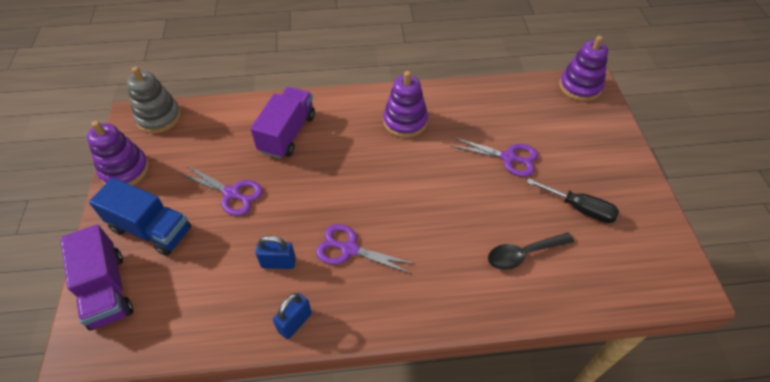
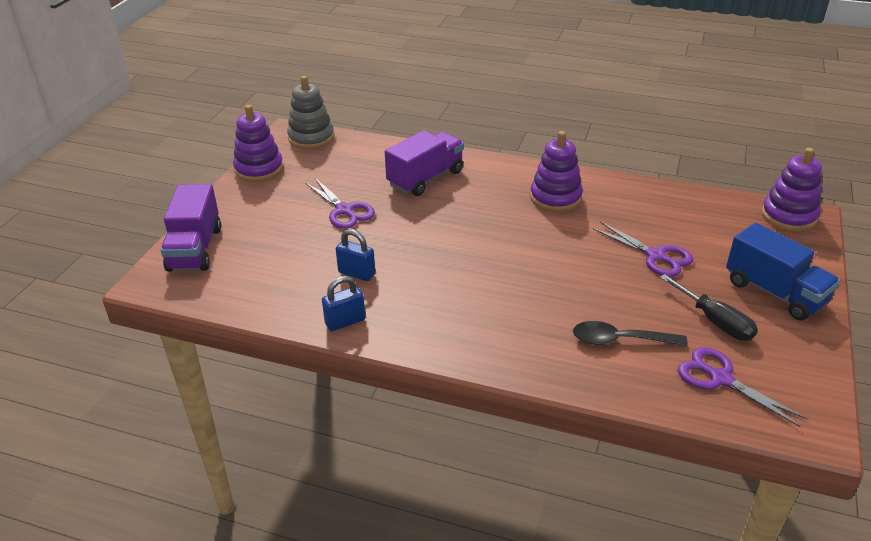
camera: 25 degrees right, 15 degrees down
(151, 229) = (257, 217): blue truck -> blue truck (774, 292)
(349, 249) = (432, 283): purple scissors -> purple scissors (720, 379)

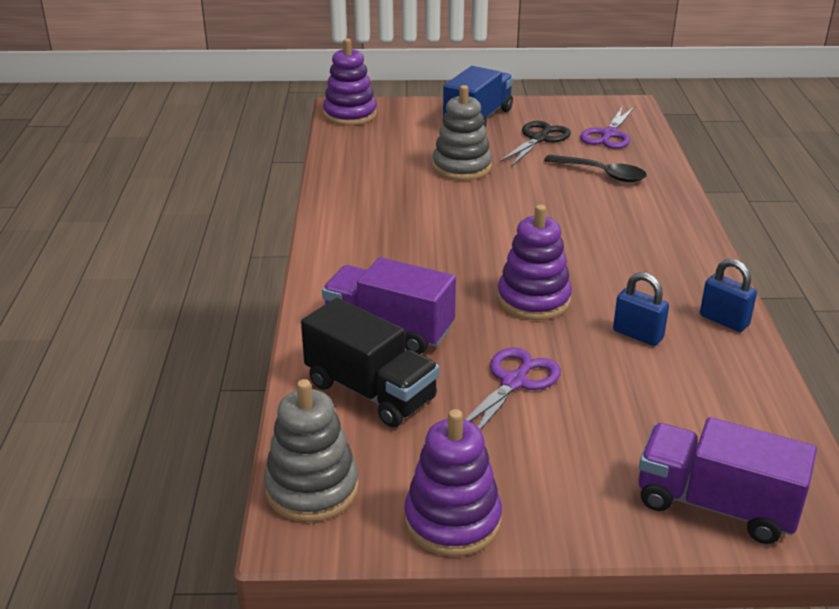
camera: 110 degrees left, 5 degrees down
(195, 249) = (716, 505): purple truck -> purple truck turned 135 degrees counterclockwise
(356, 273) = (638, 335): blue padlock -> blue padlock turned 60 degrees counterclockwise
(371, 163) = (370, 391): none -> black truck
(555, 198) = (384, 229): purple stacking toy -> purple stacking toy (533, 300)
(620, 340) = (602, 174): black spoon -> black spoon turned 45 degrees counterclockwise
(656, 256) = (462, 167): purple scissors -> grey stacking toy
(715, 321) = (539, 139): black screwdriver -> black scissors

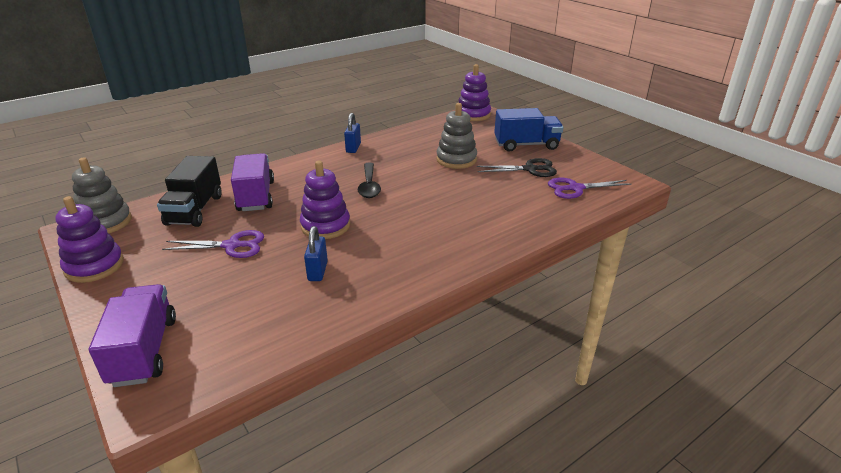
camera: 55 degrees right, 0 degrees up
(602, 174) = (513, 202): black spoon -> black spoon (369, 186)
(724, 320) = (366, 300): blue padlock -> blue padlock (353, 148)

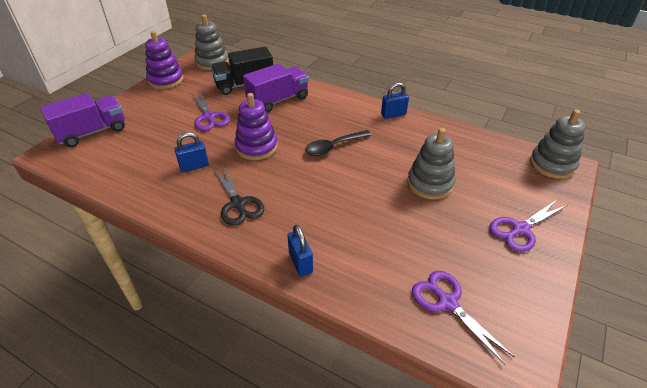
camera: 65 degrees right, 10 degrees up
(473, 114) = (552, 164): purple stacking toy -> grey stacking toy
(504, 236) = (300, 262): none -> blue padlock
(526, 145) = (520, 229): blue truck -> purple scissors
(530, 169) = (460, 248): black scissors -> black scissors (238, 204)

